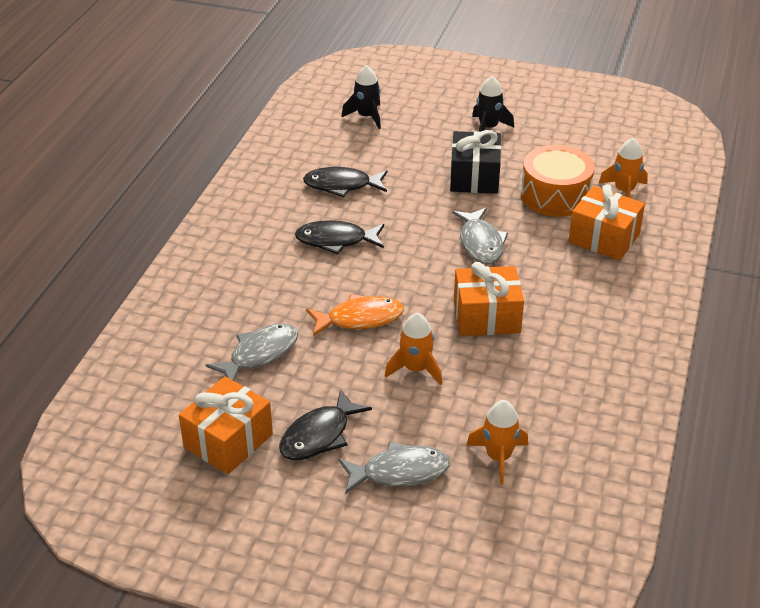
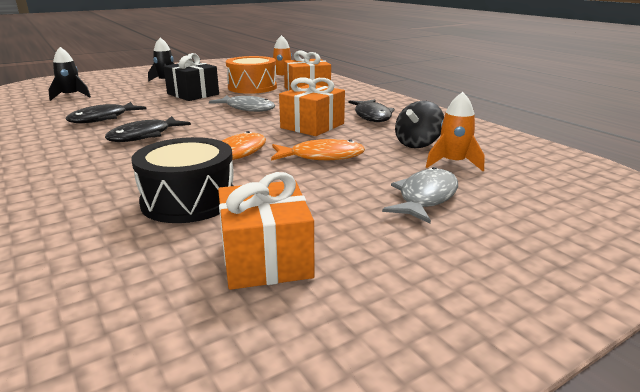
camera: 50 degrees left, 15 degrees down
(260, 354) = (189, 200): grey fish -> black drum
(319, 435) = (333, 212): black fish -> black fish (372, 116)
(415, 369) = (322, 156): orange rocket -> orange fish
(523, 412) = (417, 144): none -> black spinning top

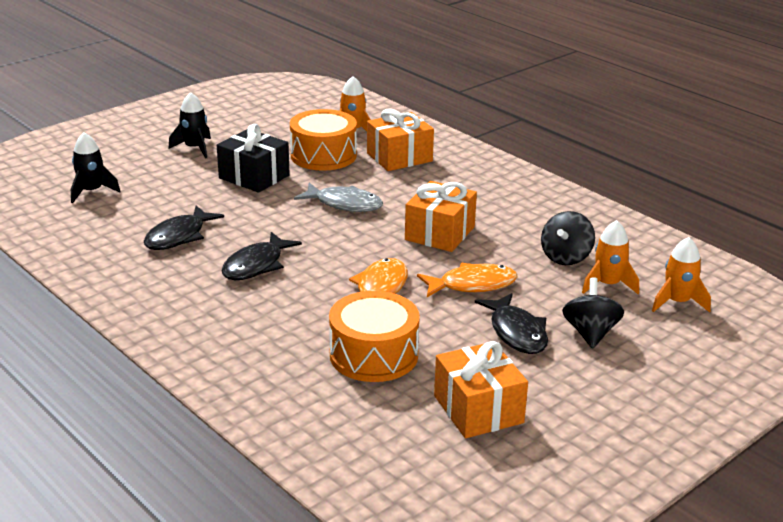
camera: 10 degrees left, 5 degrees up
(189, 200) = (373, 355): black drum -> orange drum
(372, 116) = (502, 210): black fish -> black fish (516, 332)
(425, 197) = (590, 333): grey fish -> black spinning top
(524, 179) = (677, 302): none -> orange rocket

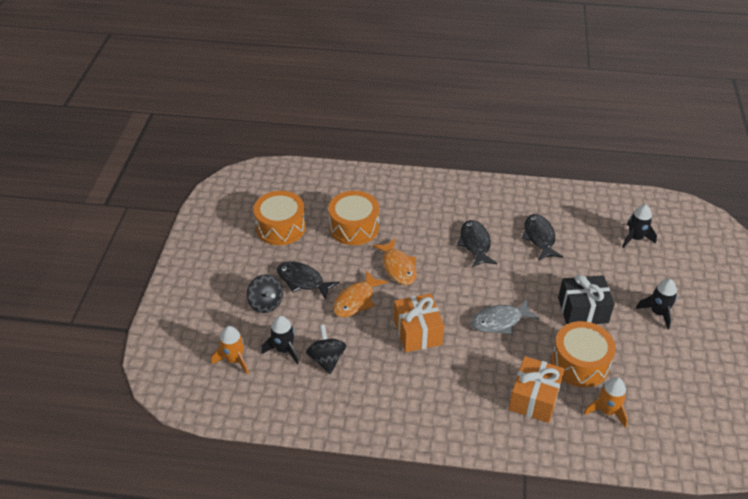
camera: 140 degrees right, 15 degrees up
(478, 409) = (281, 227): orange gift -> orange drum
(608, 285) = (284, 349): orange rocket -> black rocket

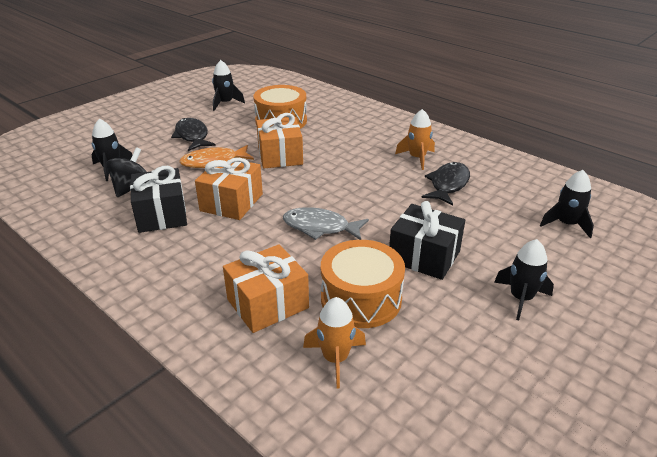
camera: 35 degrees right, 10 degrees down
(234, 360) = (69, 160): orange rocket -> orange rocket (417, 158)
(266, 303) = (145, 138): black spinning top -> none
(281, 227) = (225, 103): orange drum -> black rocket
(383, 371) = (161, 215): none -> black gift
(398, 267) = (280, 156): orange fish -> orange gift
(475, 244) = (374, 166): black fish -> none

